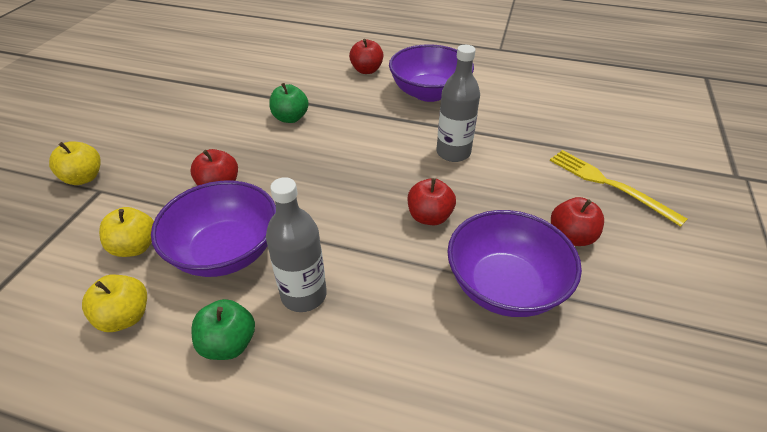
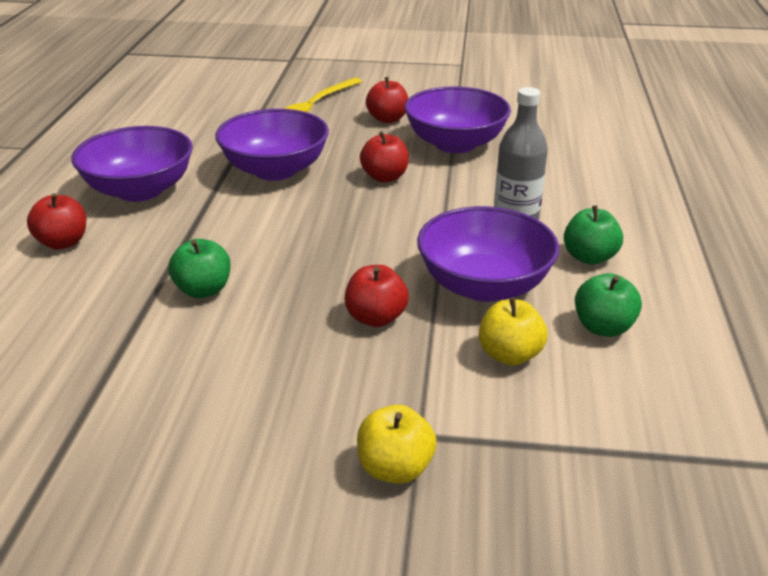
camera: 100 degrees left, 10 degrees down
(125, 317) = (603, 327): yellow apple -> green apple
(453, 153) = (275, 170): grey bottle -> purple bowl

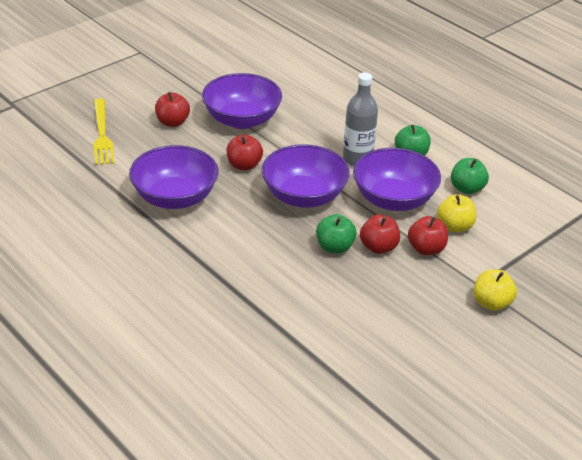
camera: 50 degrees left, 5 degrees up
(63, 242) = (148, 320): red apple -> red apple (426, 249)
(140, 190) = (121, 261): purple bowl -> purple bowl (304, 196)
(203, 290) = (279, 290): green apple -> green apple (334, 247)

